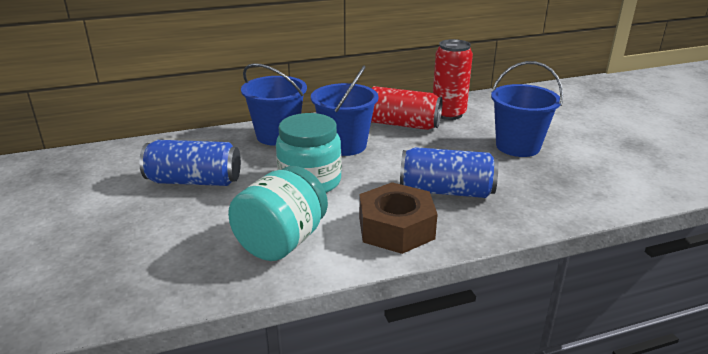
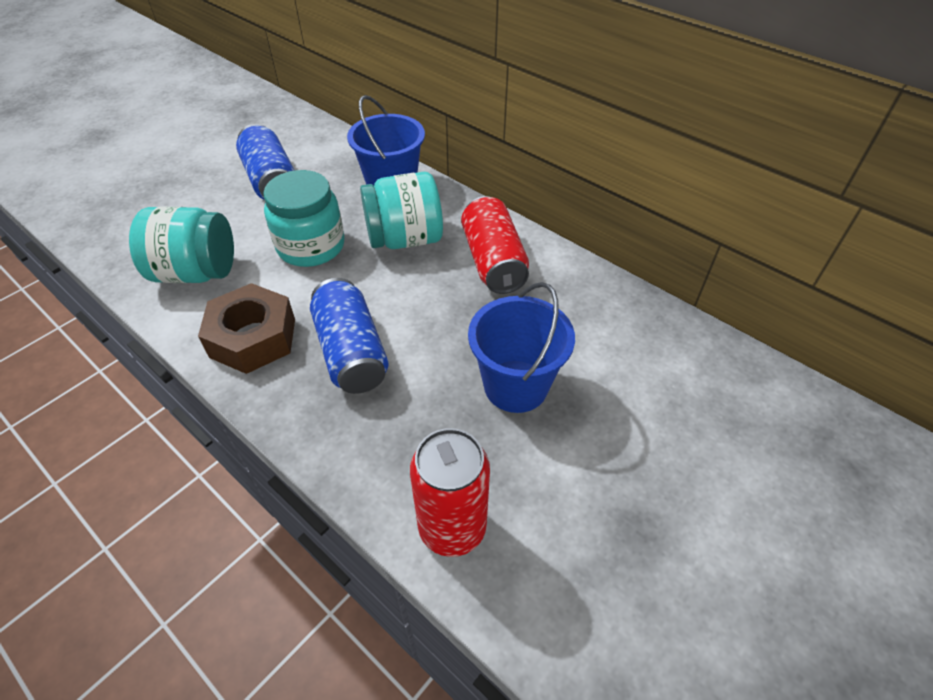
camera: 60 degrees right, 20 degrees up
(345, 145) = (405, 239): blue bucket -> turquoise jar
(448, 114) = (560, 291): red can -> red can (452, 528)

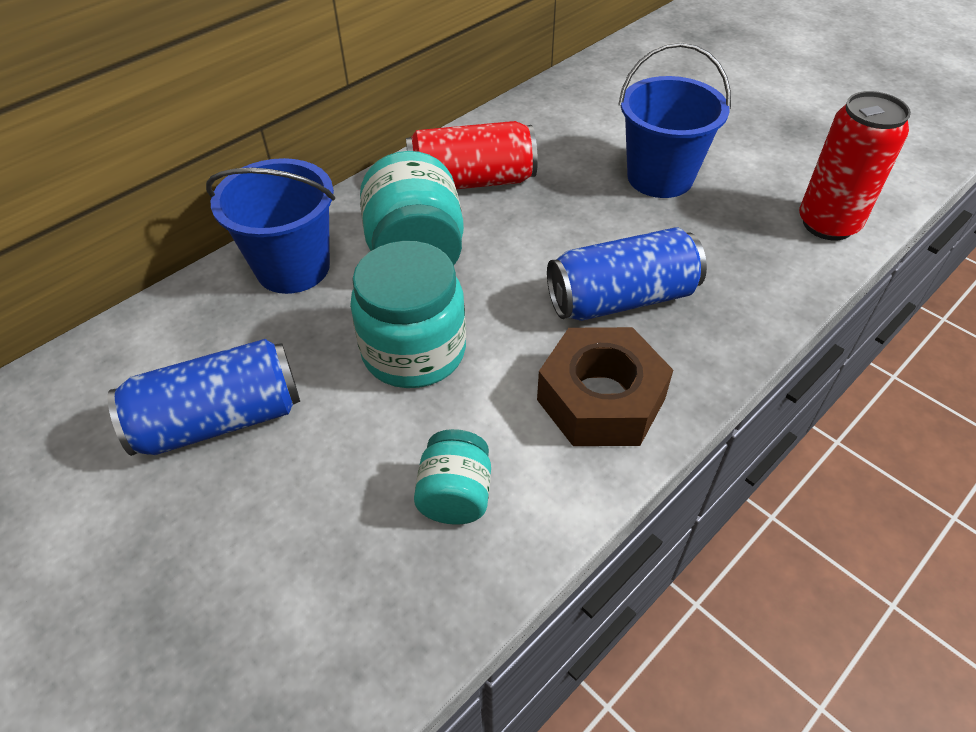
camera: 85 degrees left, 0 degrees up
(196, 272) = (455, 495): turquoise jar -> turquoise jar, size x0.57

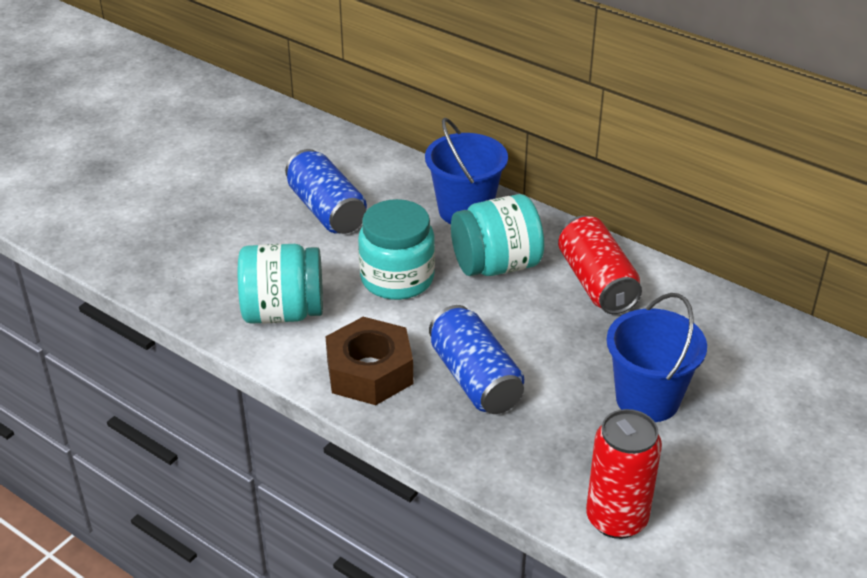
camera: 80 degrees right, 10 degrees down
(455, 495) = (283, 312): turquoise jar -> turquoise jar, size x1.75

